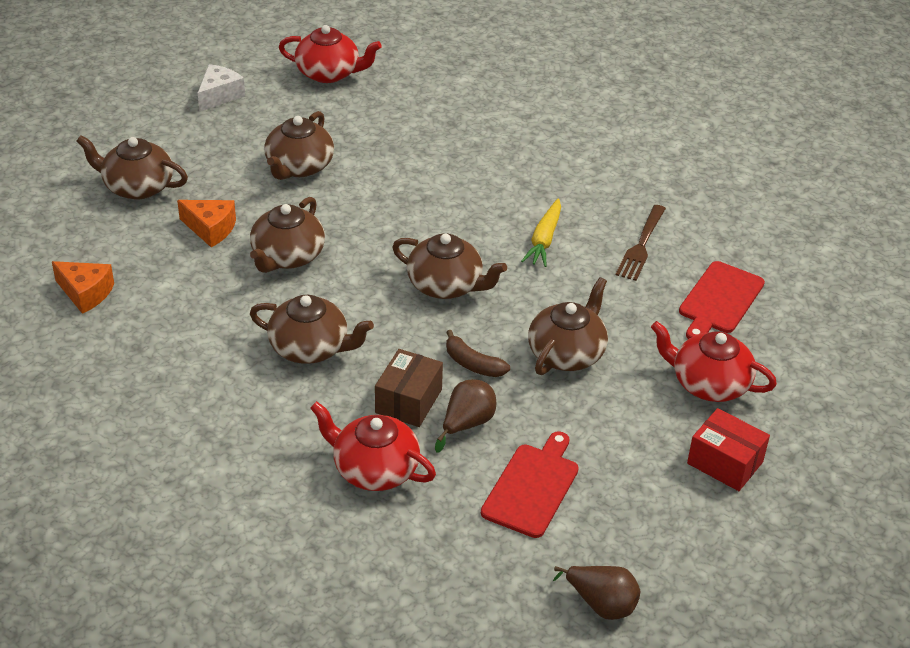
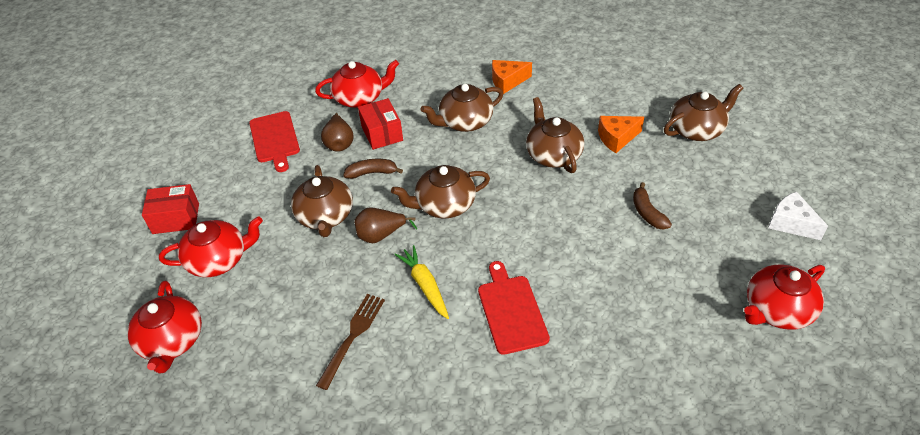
camera: 140 degrees right, 5 degrees up
(86, 293) = (606, 70): orange cheese -> orange cheese (507, 81)
(219, 95) = (791, 223): white cheese -> white cheese turned 150 degrees clockwise
(299, 167) = (647, 213): brown teapot -> brown banana
(408, 401) = (382, 133): brown box -> red box
(601, 604) = (197, 117): brown pear -> brown pear (381, 235)
(641, 245) = (353, 336): brown fork -> brown fork turned 45 degrees clockwise
(719, 300) = (255, 331): red cutting board -> red cutting board (511, 311)
(800, 340) = (172, 341): none -> red teapot

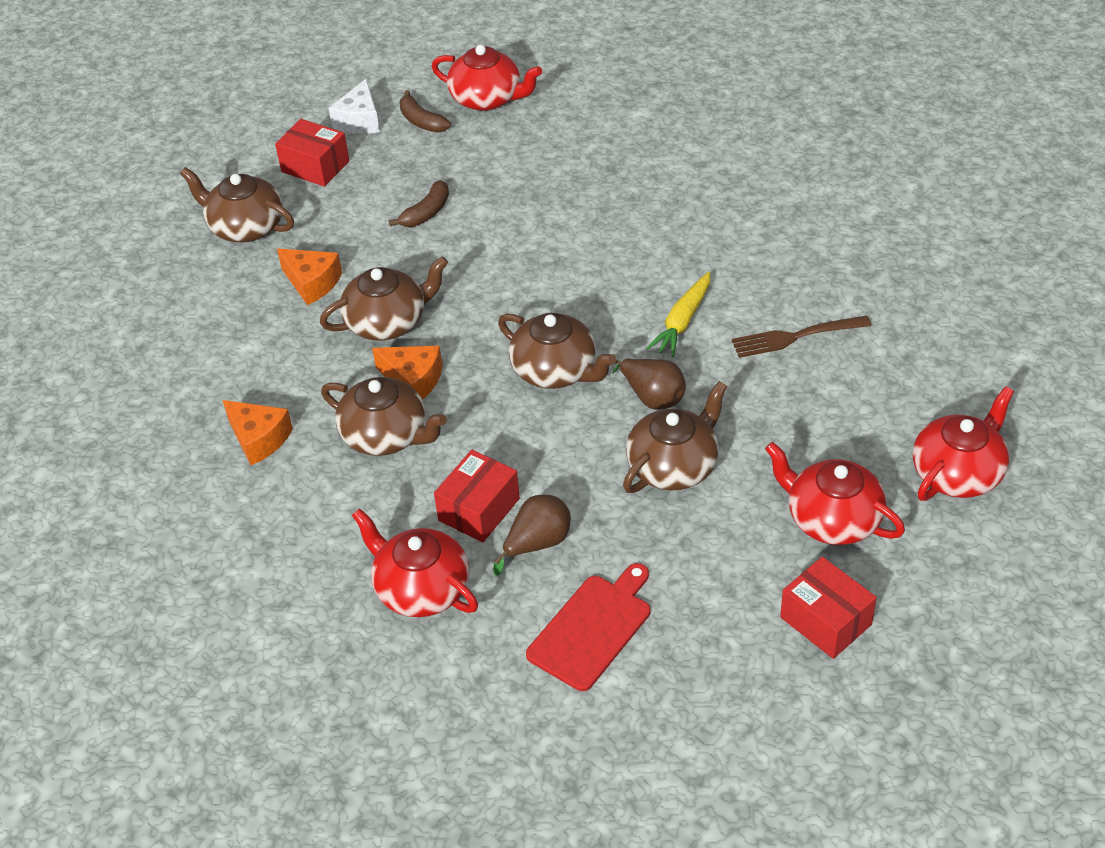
camera: 125 degrees left, 0 degrees up
(372, 173) = (562, 470): brown banana -> brown banana (421, 121)
(495, 146) = (413, 380): none -> orange cheese
(511, 311) = (650, 247): red cutting board -> none
(553, 155) = (387, 322): brown teapot -> brown teapot turned 150 degrees counterclockwise
(744, 181) = (315, 166): none -> red box

